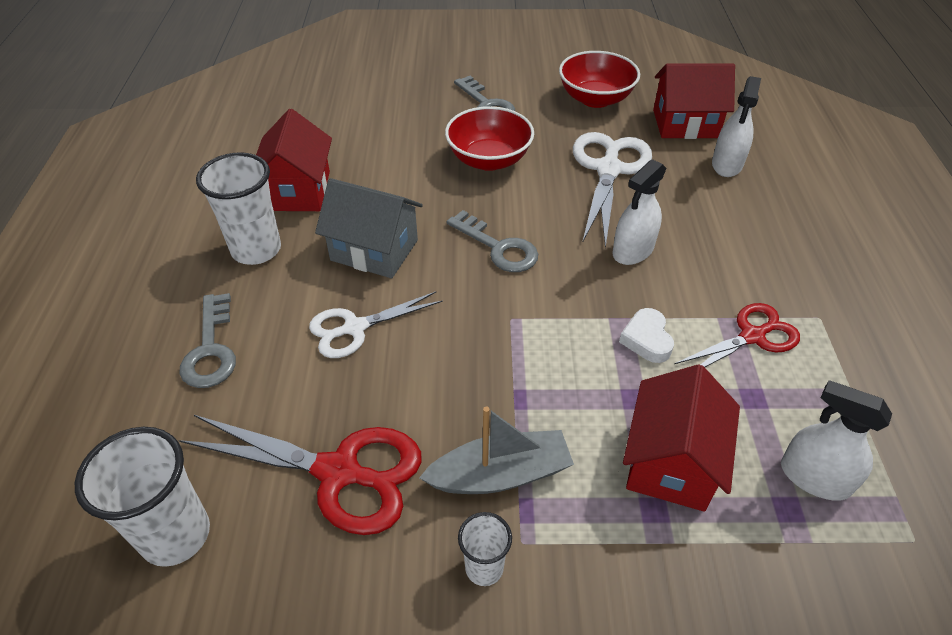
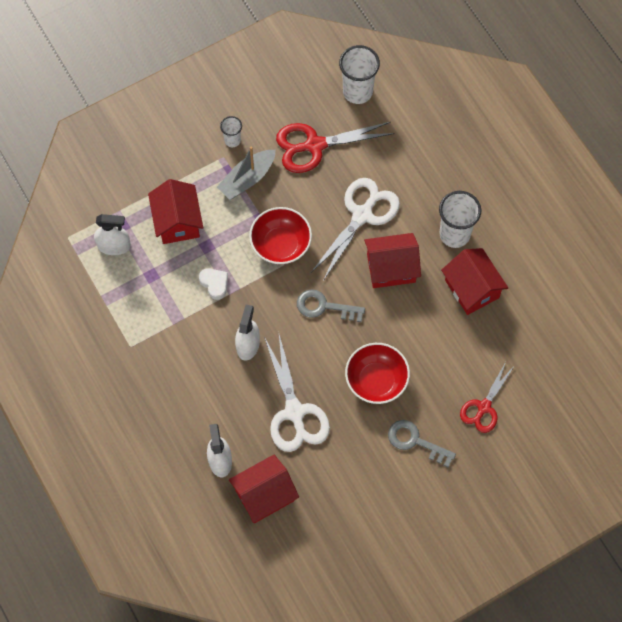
camera: 150 degrees right, 20 degrees up
(211, 349) = (420, 168): grey key -> none
(354, 328) = (362, 214): white scissors -> white scissors, size x1.57
(374, 250) = (391, 268): grey house -> red house
(595, 99) = (342, 493): red bowl -> red bowl (281, 245)
(752, 336) = (162, 314): red scissors -> red scissors (484, 407)

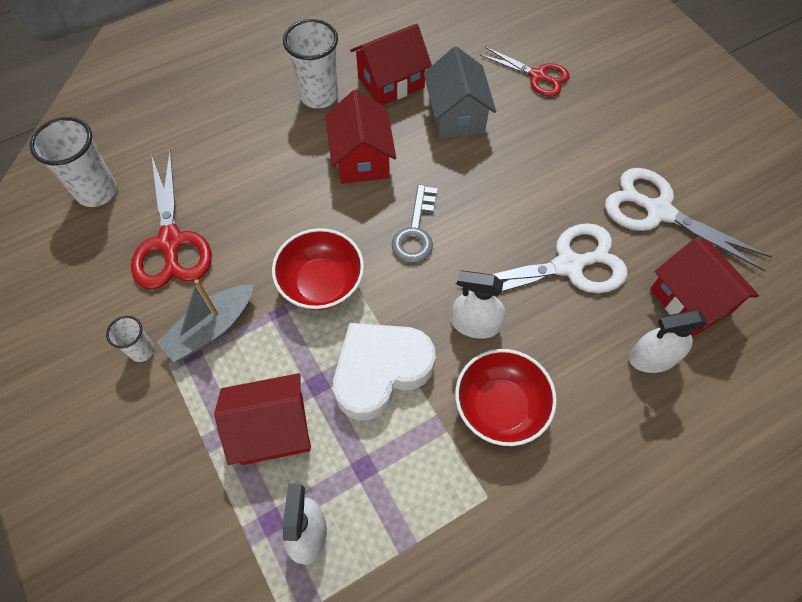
camera: 90 degrees left, 5 degrees down
(214, 284) = (380, 371): white heart -> white heart, size x2.13
(247, 179) = (211, 328): grey boat -> grey boat turned 90 degrees clockwise
(362, 214) = (283, 188): white scissors -> white scissors (658, 211)
(376, 380) = (515, 176): red bowl -> red bowl (500, 407)
(415, 441) = (588, 139): grey key -> none
(437, 339) = (456, 115): none -> grey house

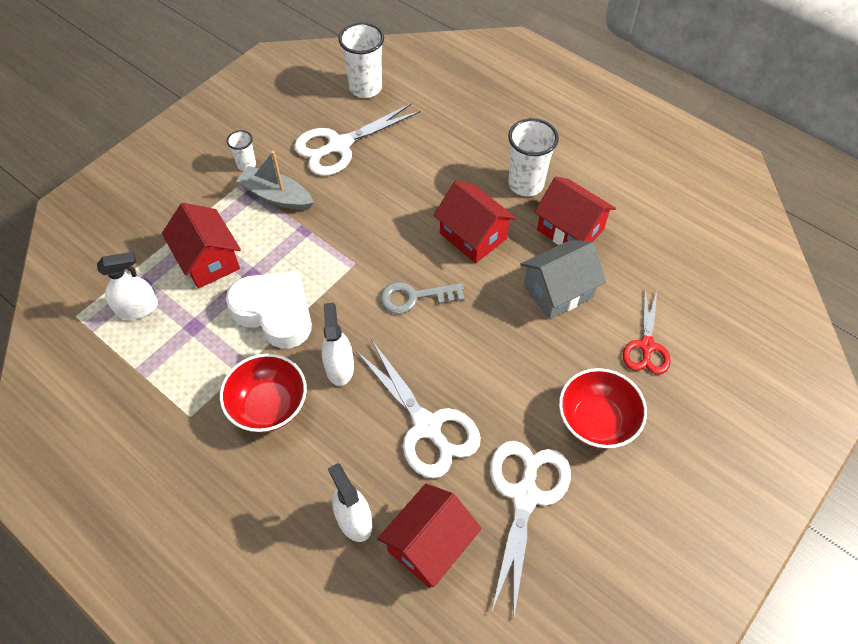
camera: 70 degrees right, 5 degrees down
(171, 243) = (339, 146): red scissors -> white scissors
(321, 283) = (339, 249): red bowl -> red bowl (596, 420)
(362, 159) = (473, 236): red house -> red house turned 75 degrees clockwise

